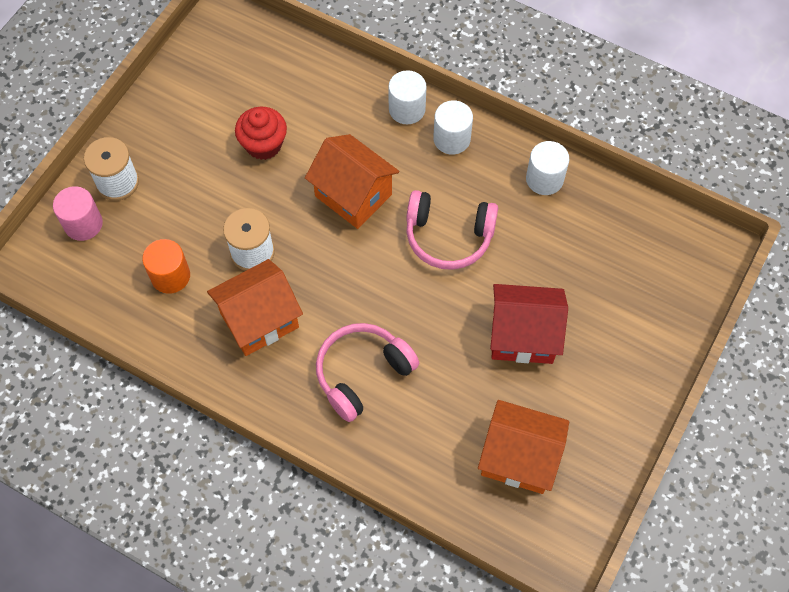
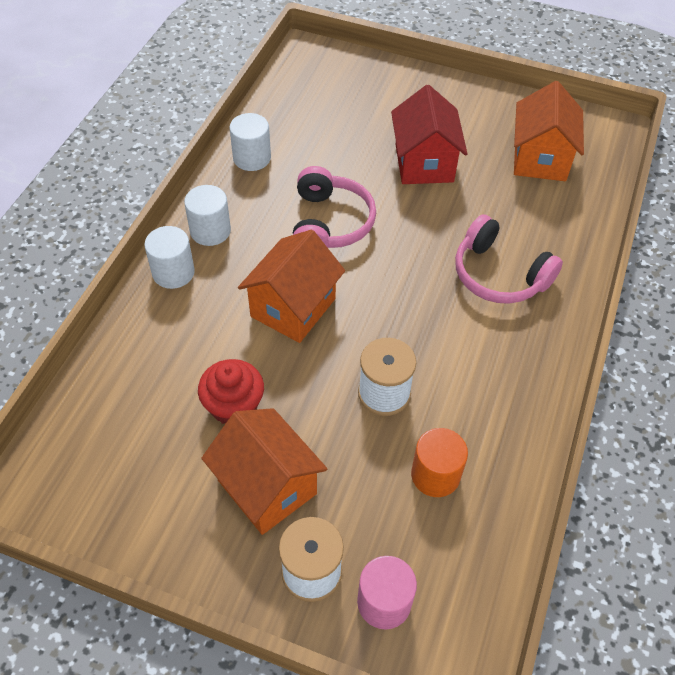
camera: 100 degrees left, 10 degrees down
(259, 320) = (467, 372): orange house -> orange house (267, 487)

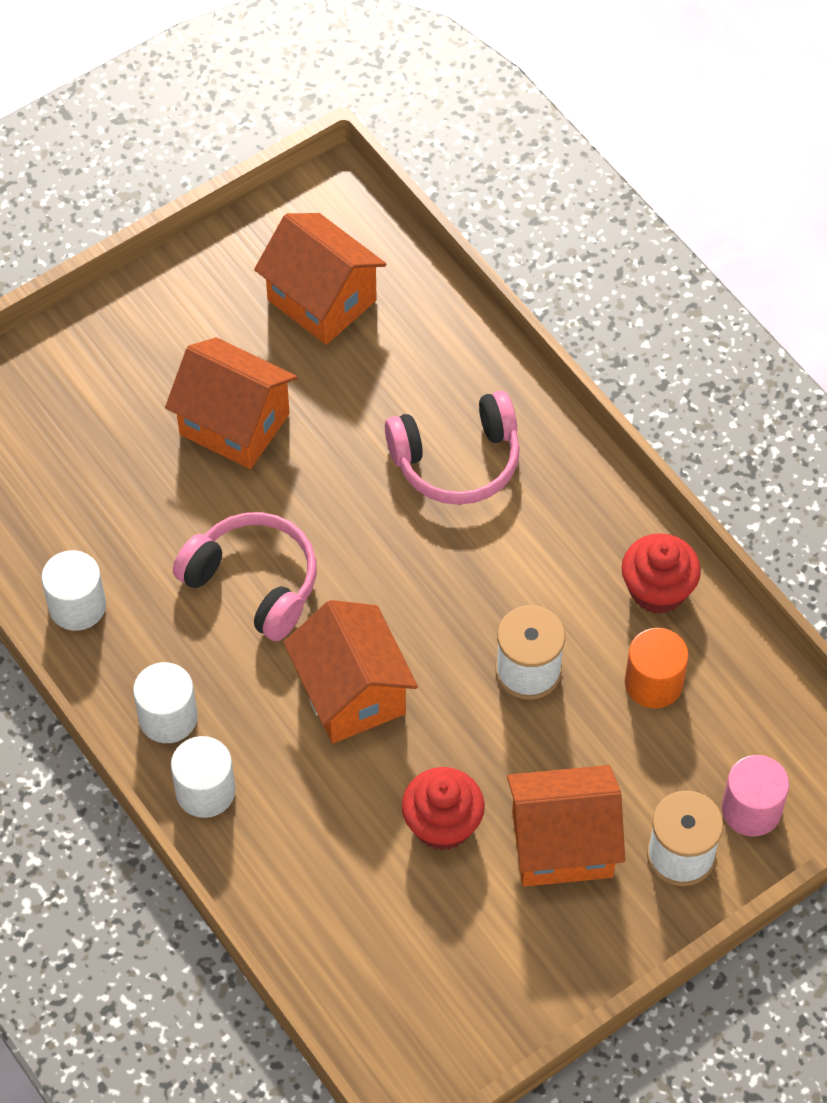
camera: 55 degrees left, 5 degrees up
(424, 163) = (234, 424): red house -> orange house
(509, 437) = (657, 590): none -> red cupcake

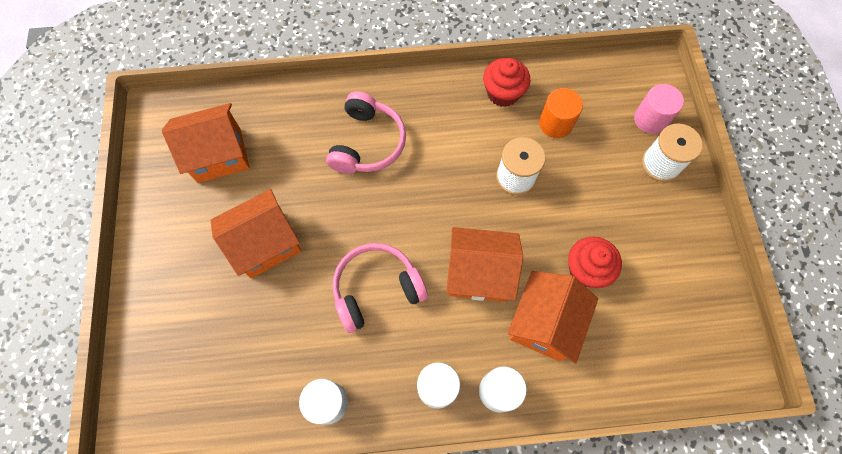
camera: 60 degrees left, 10 degrees up
(562, 844) = (628, 216): orange house -> orange house (544, 323)

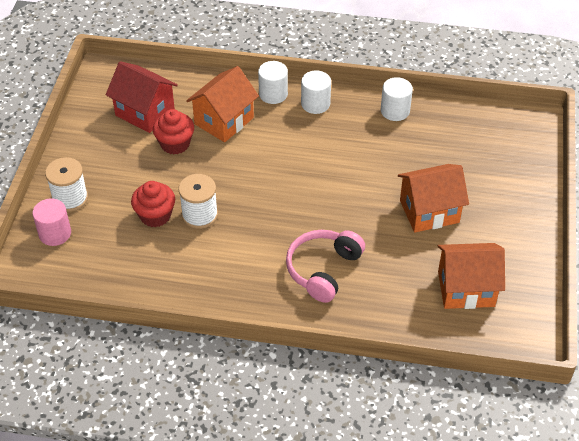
camera: 165 degrees left, 20 degrees down
(376, 289) = (343, 164): pink headphones -> none
(479, 273) = (259, 158): orange house -> none
(503, 93) = (178, 285): red cupcake -> red cupcake (155, 215)
(555, 123) = (142, 248): orange cylinder -> none
(647, 311) = (145, 112): none -> red house

